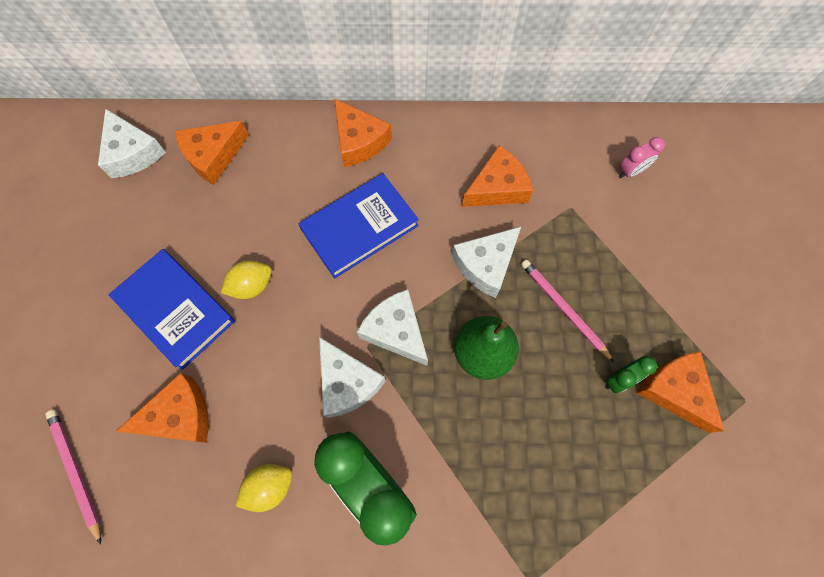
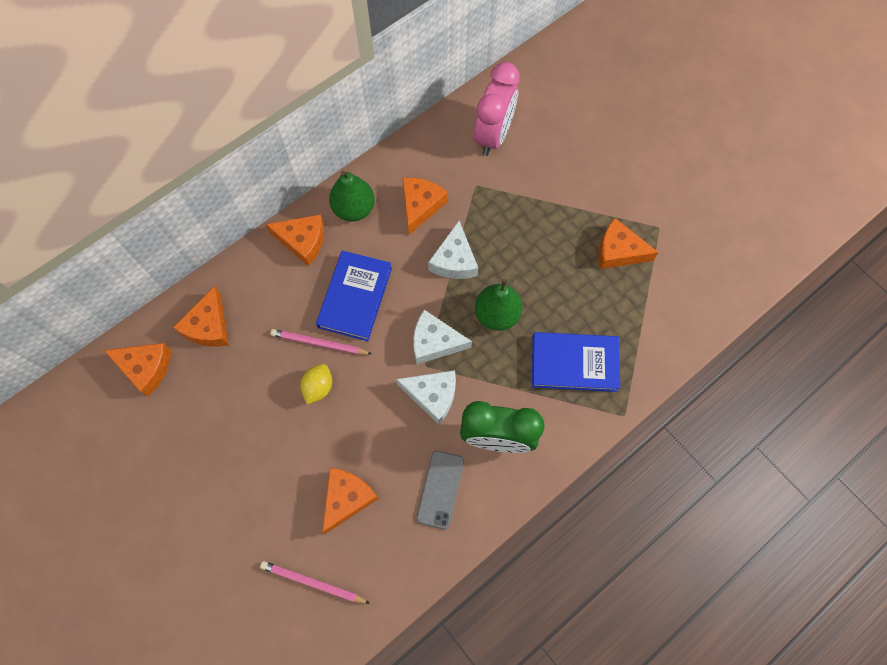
camera: 40 degrees left, 0 degrees up
(133, 153) = (146, 368): white cheese -> orange cheese
(175, 310) = (282, 441): blue book -> blue book (574, 363)
(270, 487) = (440, 489): yellow lemon -> grey phone
(431, 145) = (354, 209): none -> green pear
(563, 309) = (522, 252): pink pencil -> pink pencil (319, 343)
(619, 379) = (584, 269): green clock -> none
(631, 171) = (493, 135): pink clock -> pink clock, size x2.25

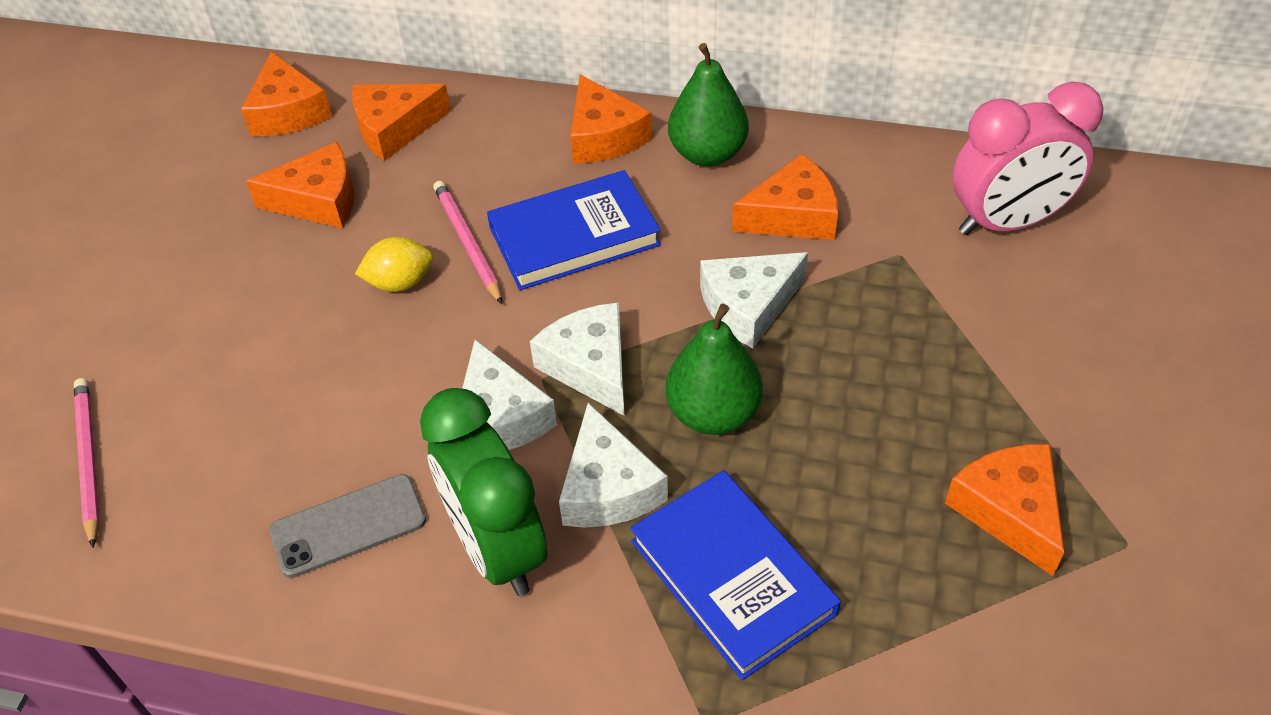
camera: 55 degrees right, 20 degrees down
(347, 498) = (250, 418): orange cheese -> orange cheese (319, 200)
(501, 378) = (608, 487): none -> white cheese

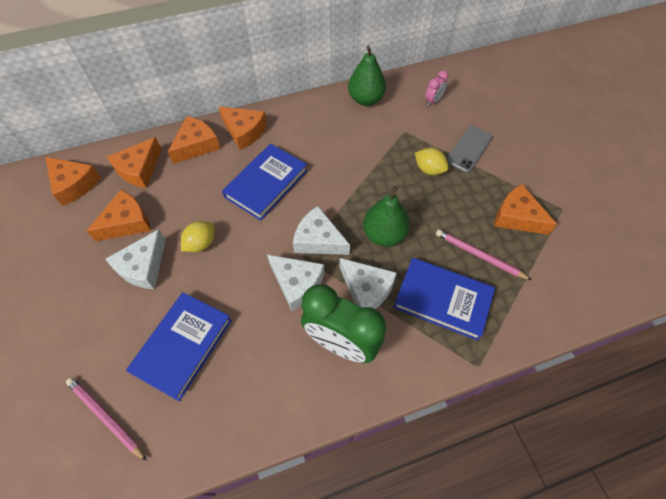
camera: 35 degrees left, 10 degrees up
(260, 419) = (183, 346): none -> blue book
(348, 526) = (267, 372): grey phone -> grey phone (469, 149)
(467, 243) = (219, 209): pink pencil -> pink pencil (479, 255)
(707, 153) = (296, 121): green pear -> green pear (365, 99)
(749, 306) = (363, 181): white cheese -> white cheese (143, 267)
(792, 215) = (351, 133): orange cheese -> orange cheese (196, 145)
(894, 342) = (429, 169): none -> yellow lemon
(1007, 222) = (433, 101): pink clock -> pink clock, size x0.44

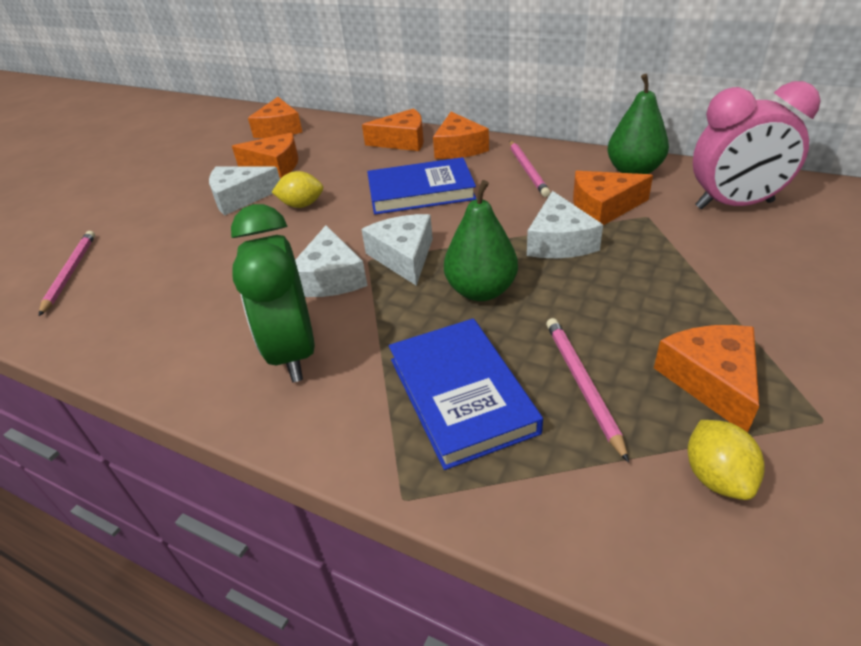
camera: 50 degrees right, 20 degrees down
(139, 169) = (335, 138): orange cheese -> orange cheese (603, 207)
(183, 346) = (180, 263): blue book -> none
(309, 129) = (528, 170): none -> pink pencil
(366, 289) = (388, 325): white cheese -> white cheese (559, 241)
(429, 169) = (631, 263): yellow lemon -> yellow lemon (716, 477)
(433, 101) = (734, 205): pink clock -> pink clock, size x2.25
(469, 149) = (727, 271): grey phone -> none

